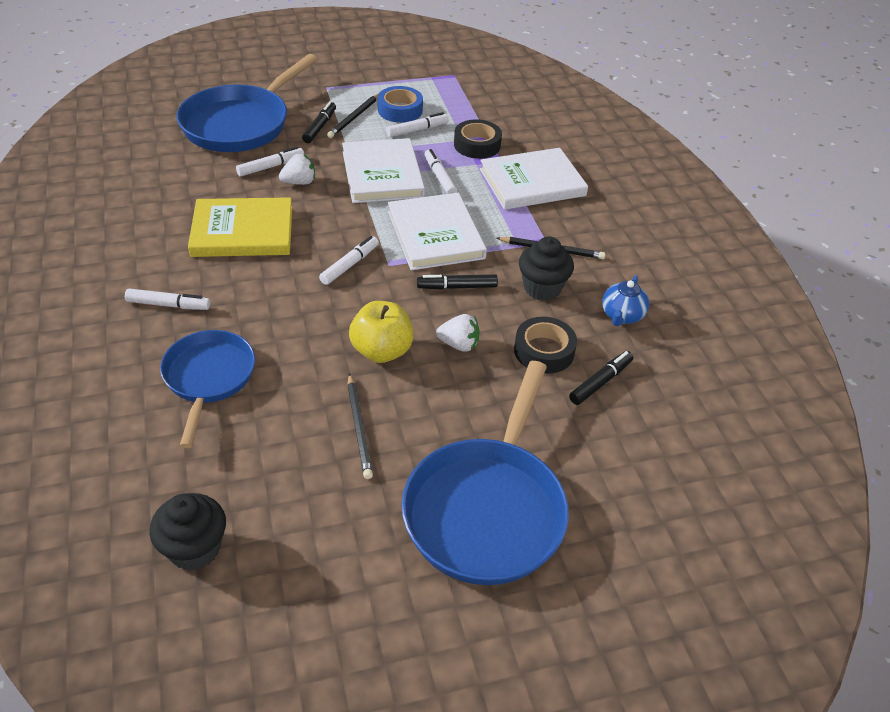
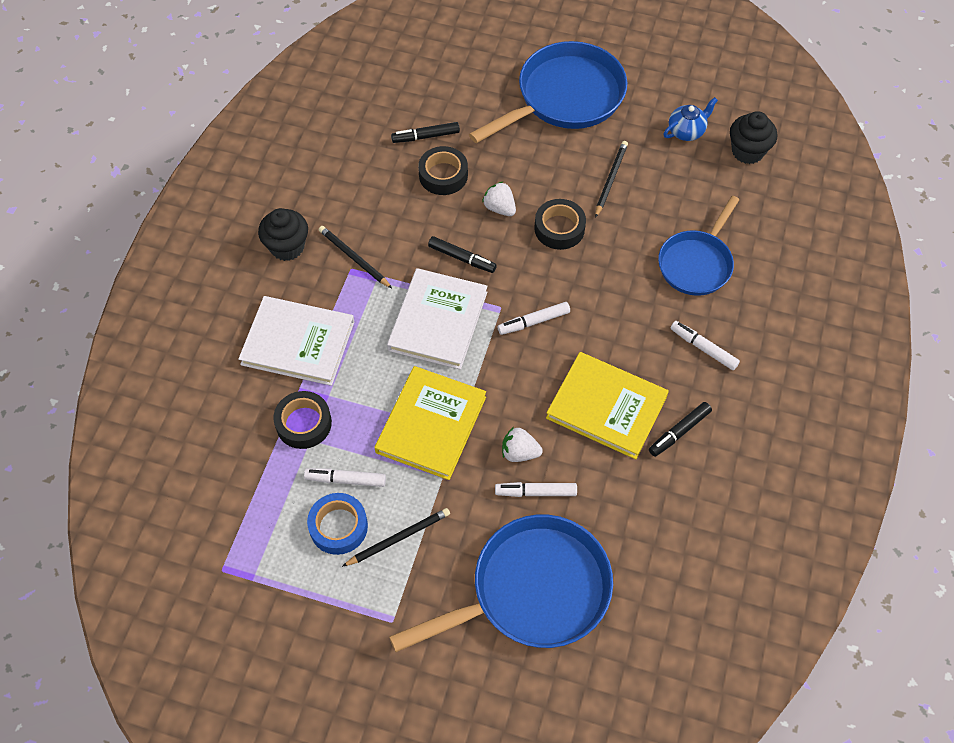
camera: 145 degrees left, 15 degrees up
(320, 127) = (447, 539): black marker -> black marker (679, 432)
(382, 174) = (431, 424): white book -> yellow book
(382, 351) = (559, 228): yellow apple -> black tape
(440, 177) = (378, 393): white marker -> none
(542, 288) = (396, 226): black cupcake -> black cupcake (287, 247)
(622, 316) = (360, 175): blue teapot -> blue teapot (686, 131)

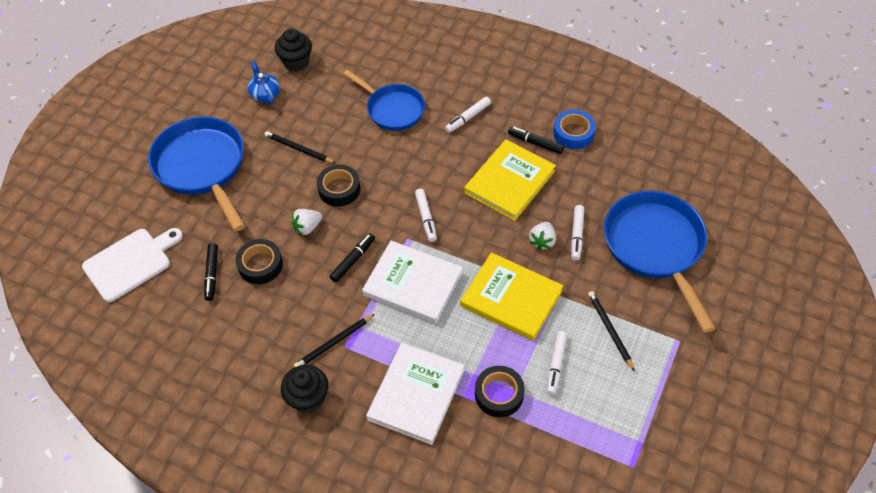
camera: 80 degrees left, 5 degrees down
(338, 526) = (598, 373): blue tape -> blue tape (573, 133)
(430, 68) = (130, 263): none -> white cutting board
(679, 432) = (535, 143): black marker -> black marker turned 150 degrees clockwise

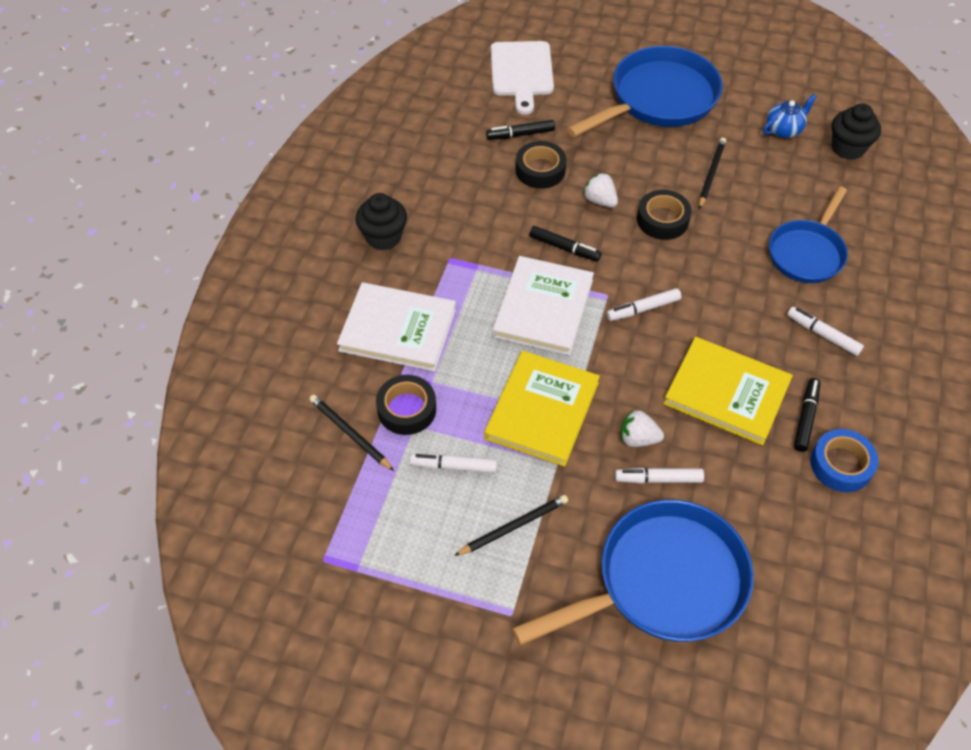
camera: 80 degrees right, 0 degrees up
(130, 263) = (521, 72): white cutting board -> white cutting board turned 45 degrees clockwise
(334, 343) = (453, 248): black pencil -> black pencil (350, 433)

